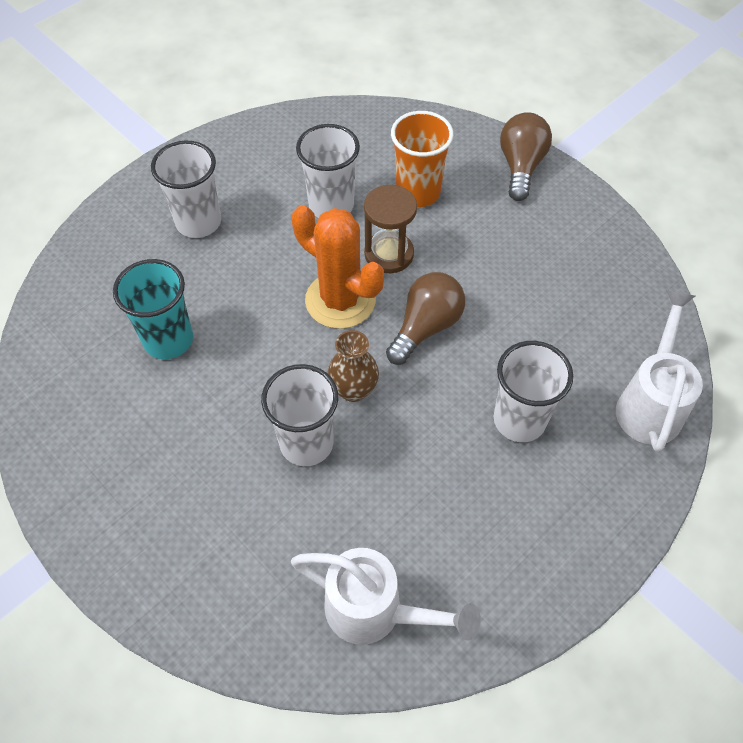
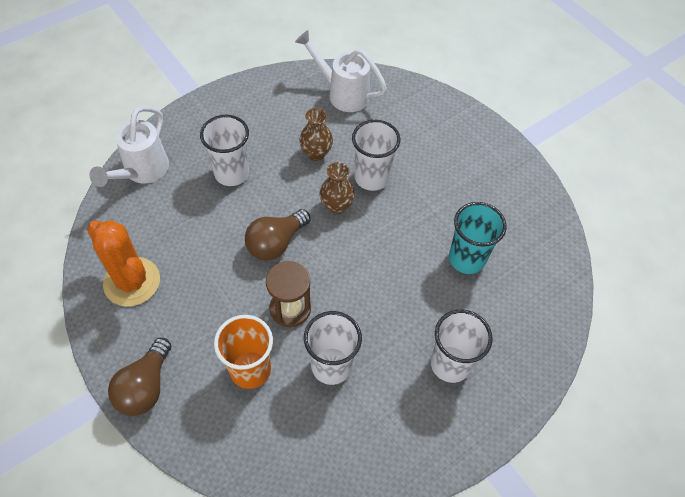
camera: 175 degrees left, 0 degrees up
(340, 300) = (336, 273): orange cactus -> orange cactus (132, 282)
(399, 474) = (316, 153): none -> brown vase

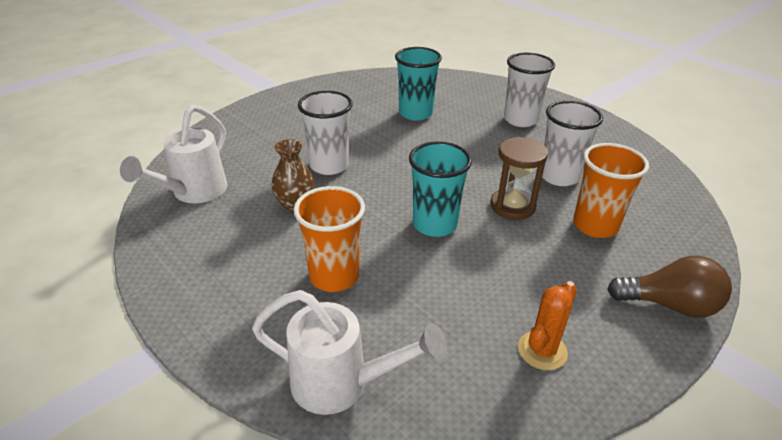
camera: 95 degrees left, 20 degrees down
(132, 282) = (542, 350): orange cactus -> orange cactus, size x0.59
(231, 173) = (334, 276): white cup -> orange cup
(276, 243) = (434, 224): brown light bulb -> turquoise cup
(336, 206) = (372, 186): brown vase -> none

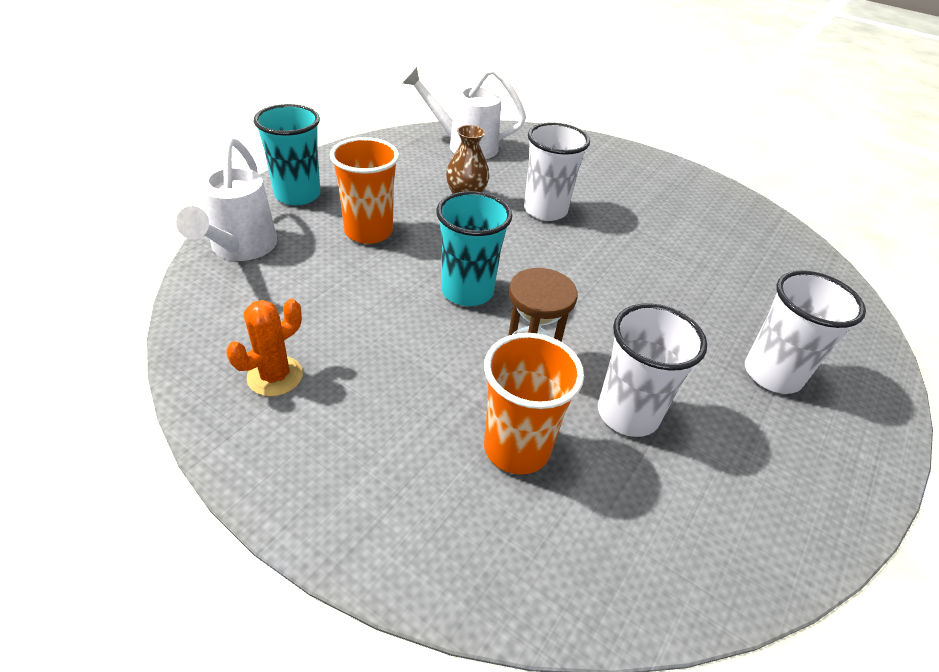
camera: 75 degrees right, 5 degrees up
(415, 113) = (705, 265): turquoise cup -> turquoise cup (297, 195)
(542, 350) = (275, 376): orange cactus -> orange cactus turned 75 degrees counterclockwise
(669, 305) = (358, 518): brown light bulb -> none

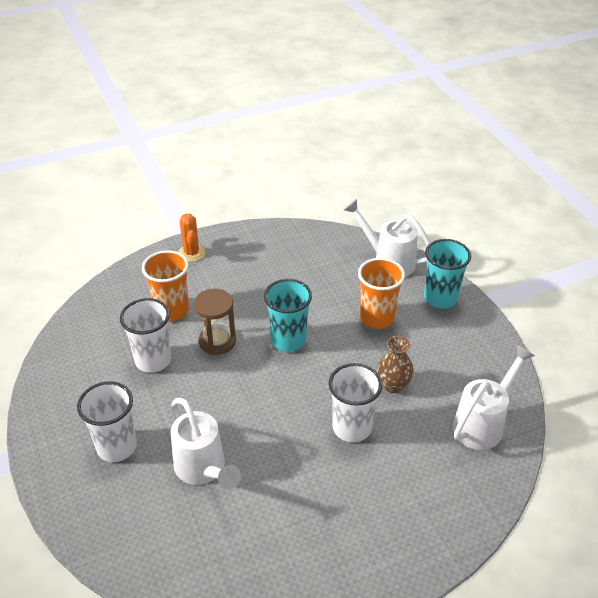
camera: 125 degrees right, 0 degrees up
(275, 376) = (275, 251): orange cactus -> orange cactus (191, 253)
(704, 288) = (204, 470): none -> white watering can

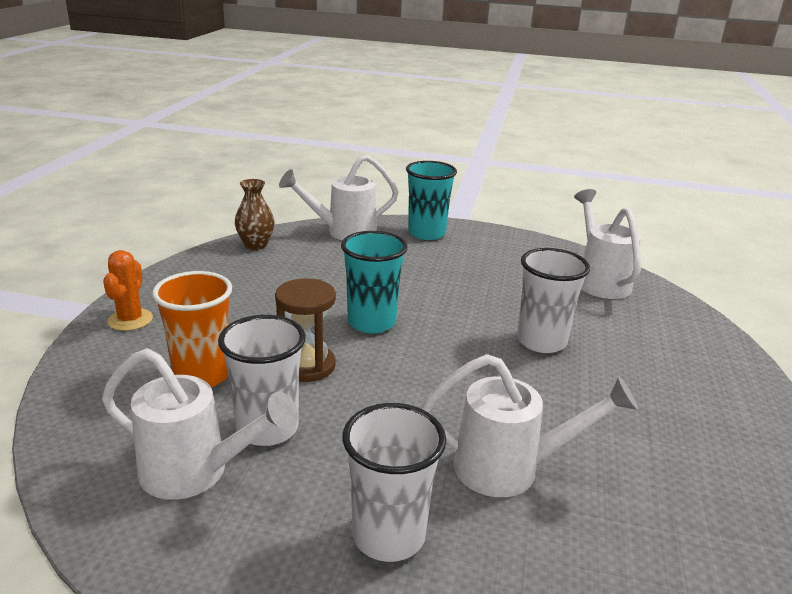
camera: 55 degrees left, 15 degrees down
(103, 358) = (196, 473): none -> white watering can
(191, 253) = (130, 320): orange cactus -> orange cactus turned 75 degrees clockwise
(377, 318) = (409, 267): orange cup -> none
(393, 385) = (508, 297): brown vase -> brown vase (256, 245)

